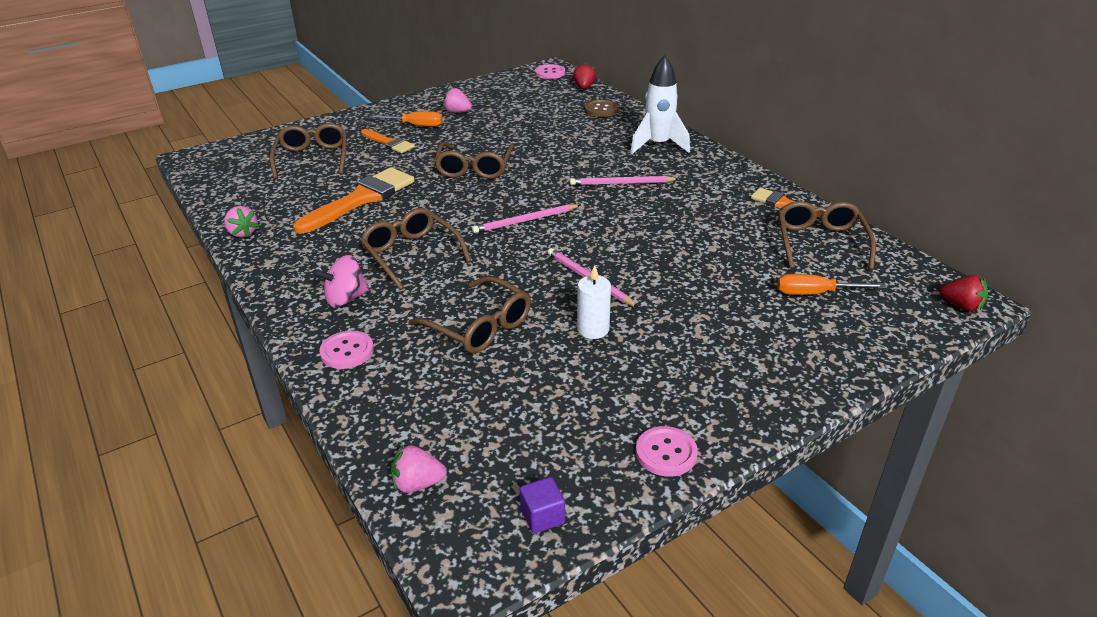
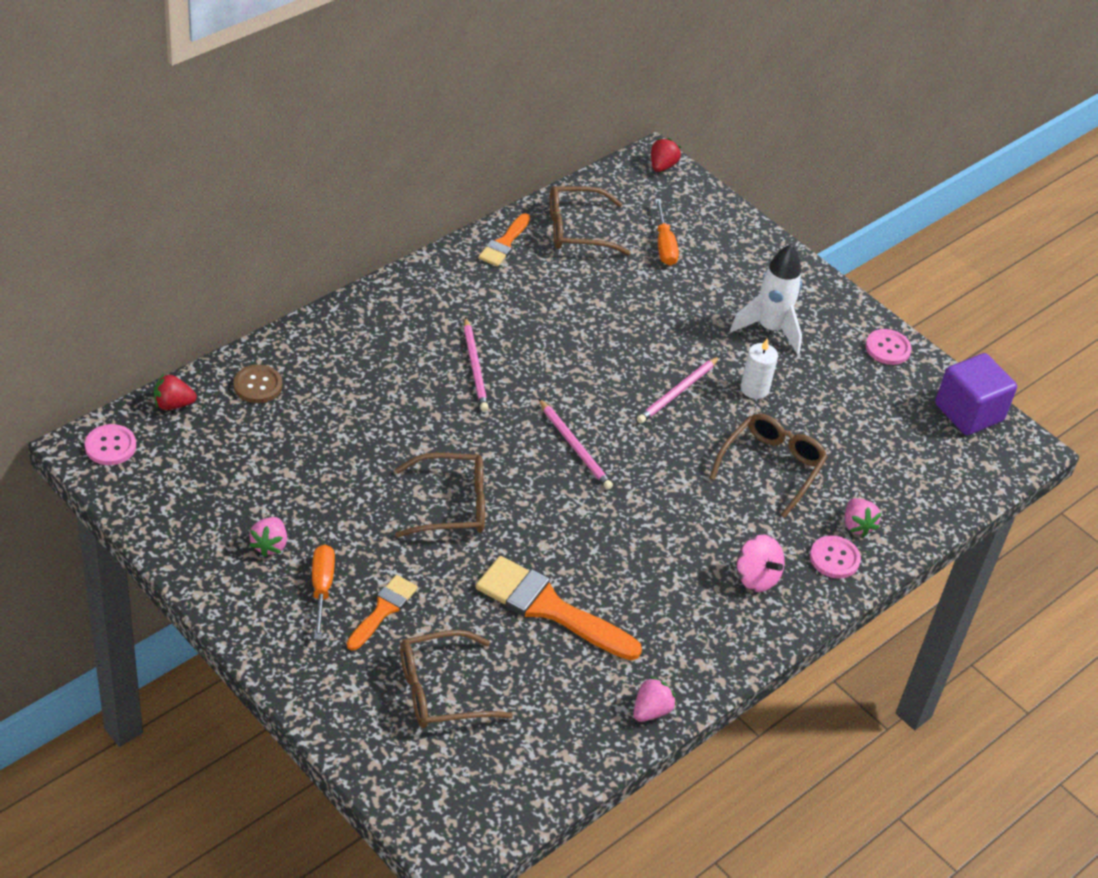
camera: 105 degrees left, 10 degrees up
(412, 255) = (663, 536): brown glasses -> none
(418, 483) = (965, 483): pink strawberry -> pink strawberry (857, 525)
(542, 516) = (968, 412): purple cube -> purple cube, size x2.10
(658, 145) = (370, 332): white rocket -> white rocket (770, 329)

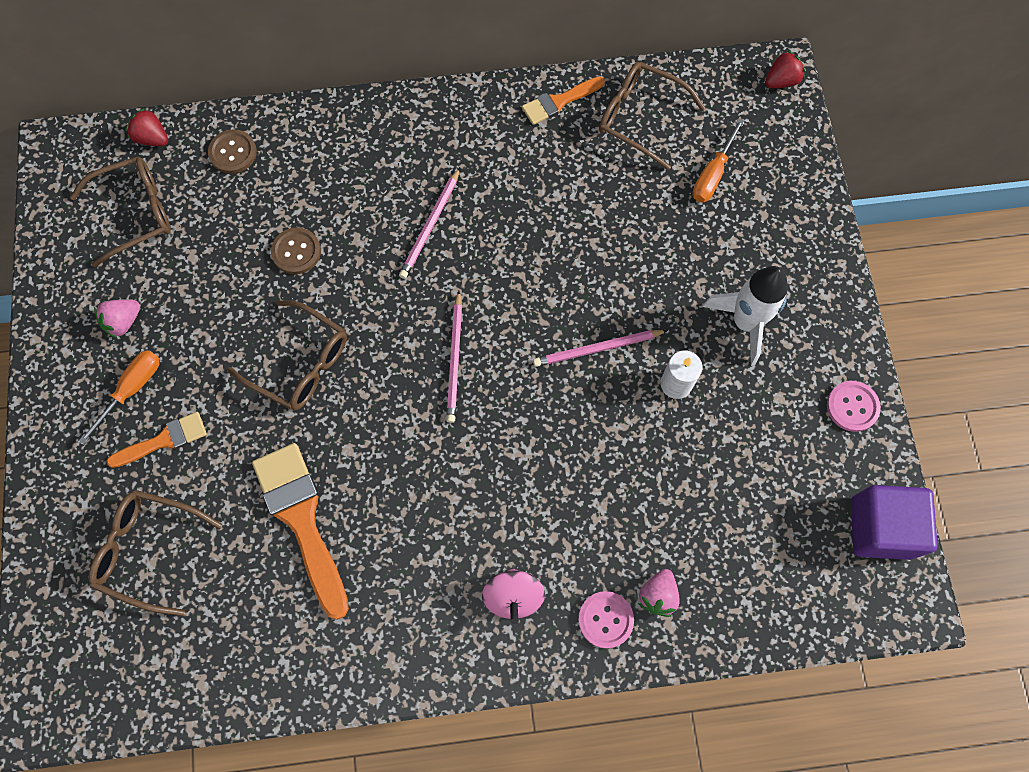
camera: 40 degrees right, 25 degrees up
(110, 446) = (75, 156): pink button -> none
(378, 431) = (296, 252): none -> brown button
(651, 711) = (307, 682): pink strawberry -> none
(771, 467) = (623, 482): brown glasses -> brown glasses (134, 213)

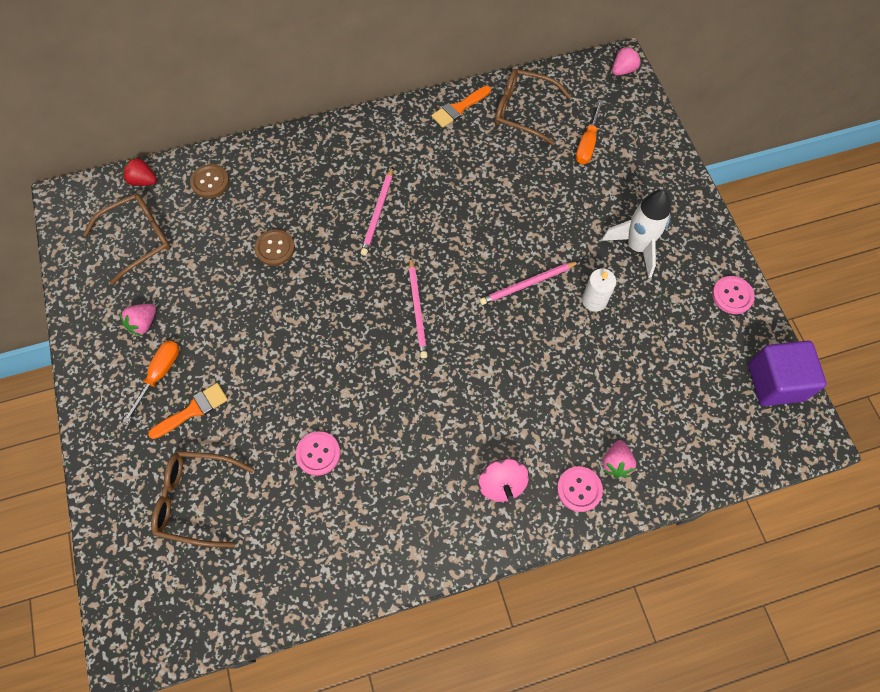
camera: 10 degrees left, 5 degrees down
(299, 363) = (293, 332): brown glasses -> none
(301, 520) = (318, 453): orange brush -> pink button
(781, 81) = (623, 70): red strawberry -> pink strawberry

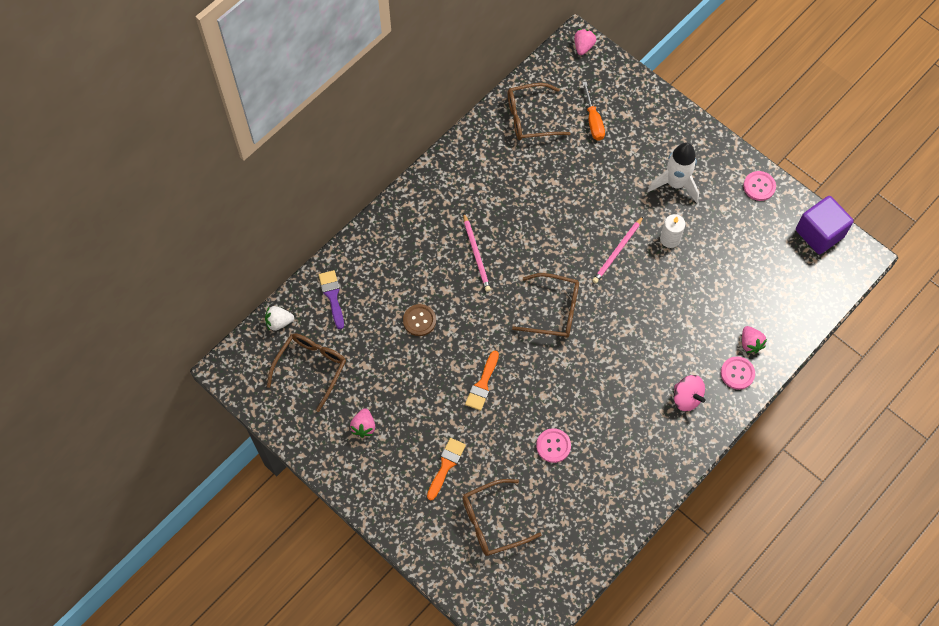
camera: 30 degrees left, 0 degrees up
(143, 181) = (279, 322): red strawberry -> white strawberry
(159, 375) = (403, 455): orange screwdriver -> none
(210, 182) = (332, 296): brown button -> purple brush
(417, 310) = (553, 310): pink pencil -> brown glasses
(459, 108) = (481, 140): orange brush -> orange brush (482, 384)

